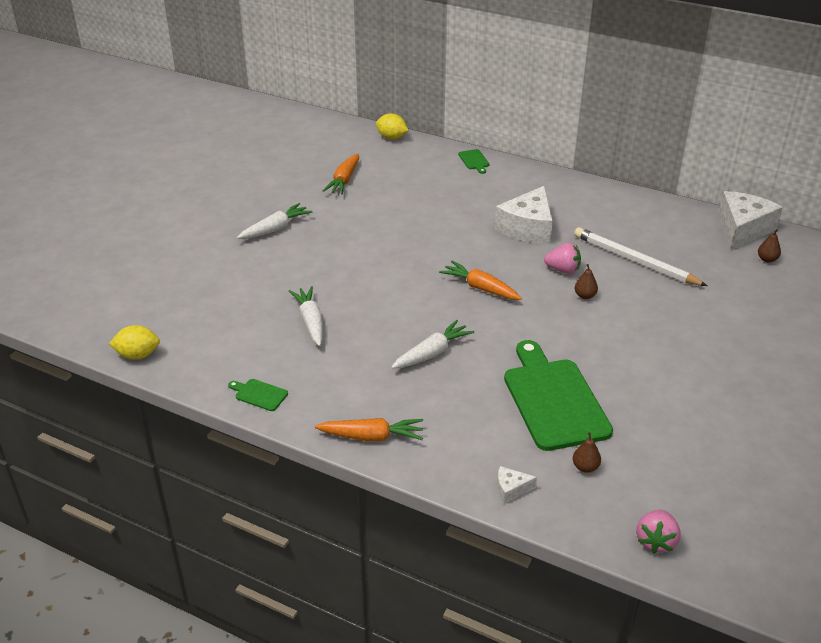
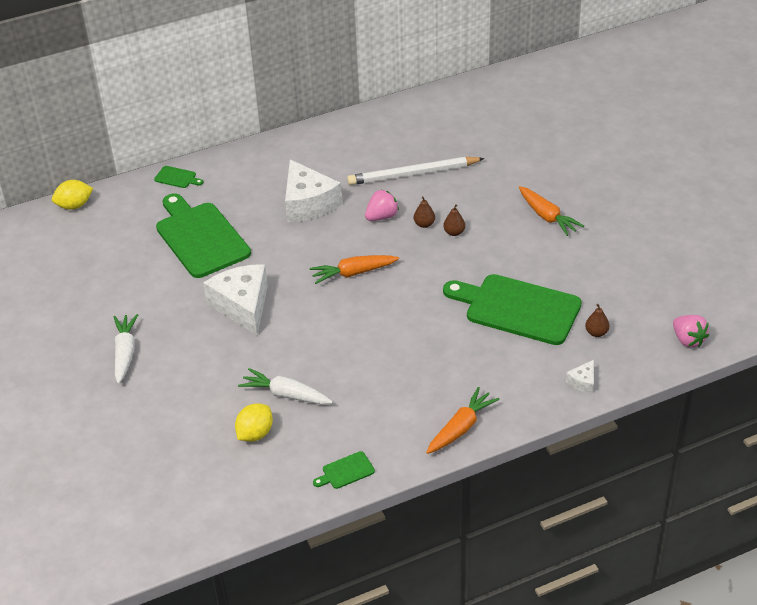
camera: 50 degrees left, 5 degrees up
(138, 355) = (210, 530): yellow lemon -> yellow lemon (255, 434)
(344, 180) = (104, 271): orange carrot -> orange carrot (547, 216)
(427, 200) = (200, 237): none -> green cutting board
(432, 353) = (401, 344): white carrot -> none
(742, 229) = (439, 100): white cheese -> white cheese (243, 306)
(767, 259) = (484, 112): brown pear -> brown pear (454, 232)

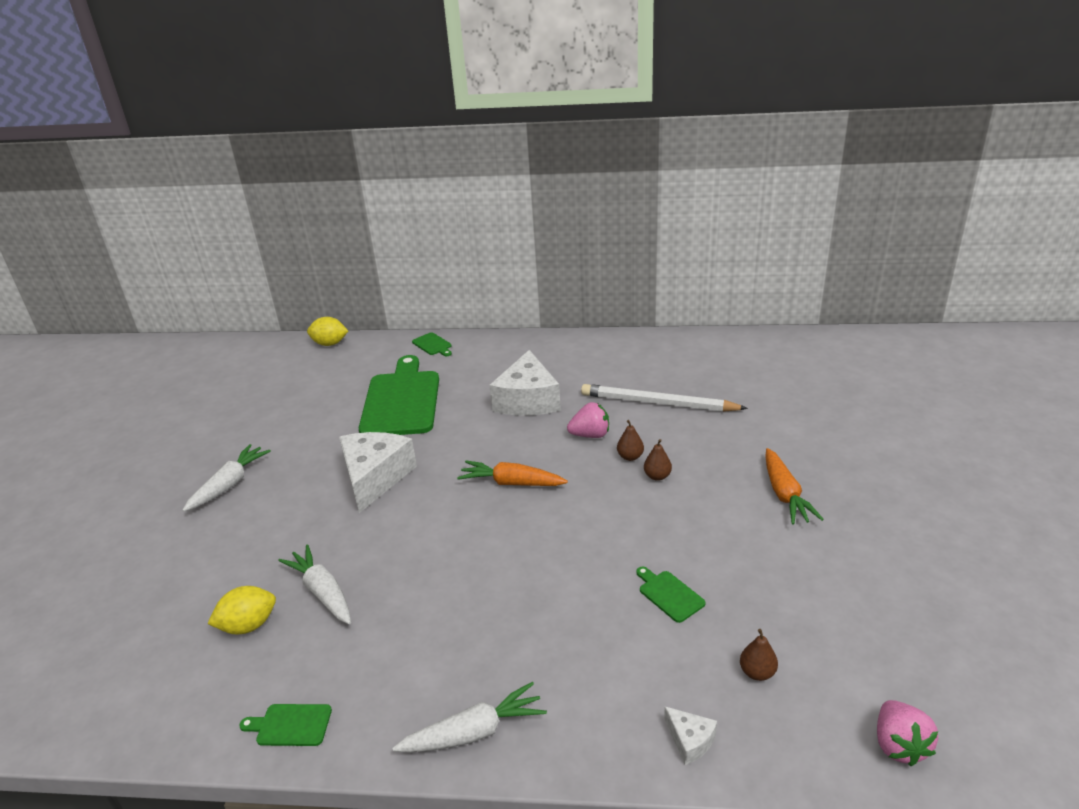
camera: 30 degrees right, 10 degrees down
(461, 428) = (474, 732): orange carrot -> white carrot
(517, 308) = (669, 594): green cutting board -> green cutting board, size x0.40
(582, 382) = (690, 740): white cheese -> white cheese turned 105 degrees counterclockwise

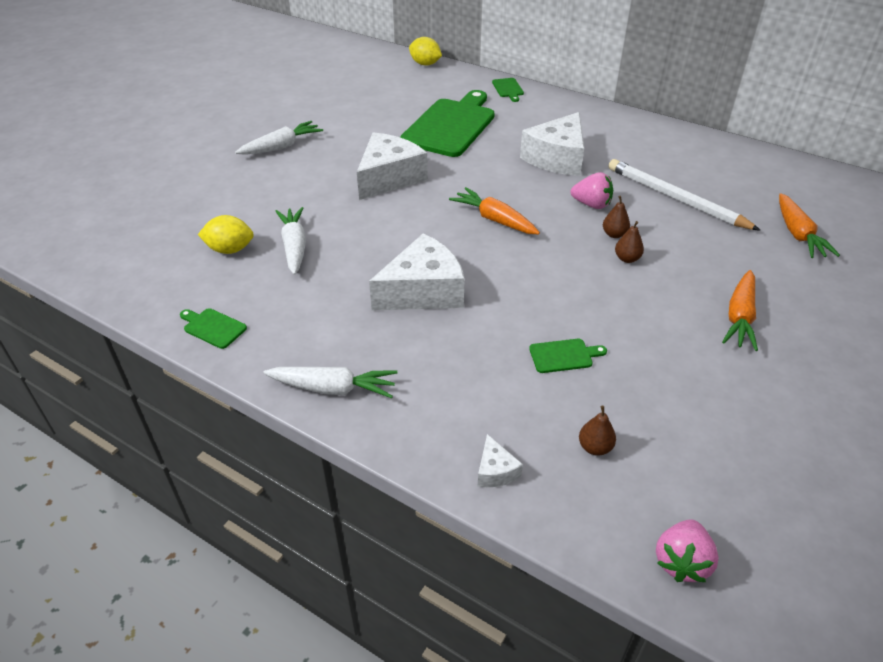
camera: 25 degrees right, 10 degrees up
(493, 585) = (423, 291): none -> white cheese
(669, 594) = (564, 356): green cutting board -> green cutting board turned 90 degrees clockwise
(775, 401) = (797, 234): none -> orange carrot

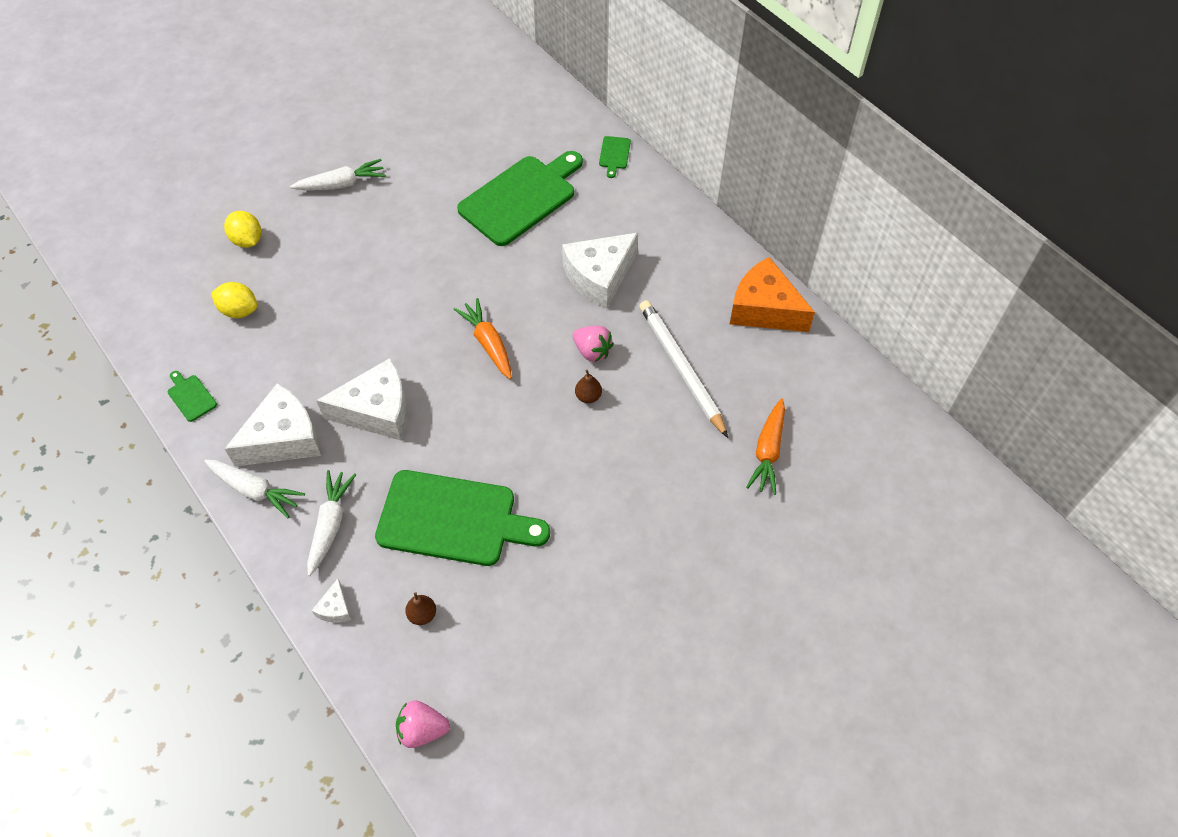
camera: 20 degrees right, 15 degrees up
(294, 246) = (294, 323): white carrot -> white carrot (330, 525)
(389, 178) = (421, 258): white cheese -> white cheese (284, 439)
(425, 64) = (549, 89): yellow lemon -> yellow lemon (247, 240)
(564, 356) = (454, 519): green cutting board -> green cutting board, size x2.48
(627, 259) = (580, 430): brown pear -> none
(681, 562) = (422, 730): pink strawberry -> pink strawberry turned 45 degrees clockwise
(706, 150) = (764, 309): none -> orange cheese
(739, 317) = (634, 529): orange carrot -> none

